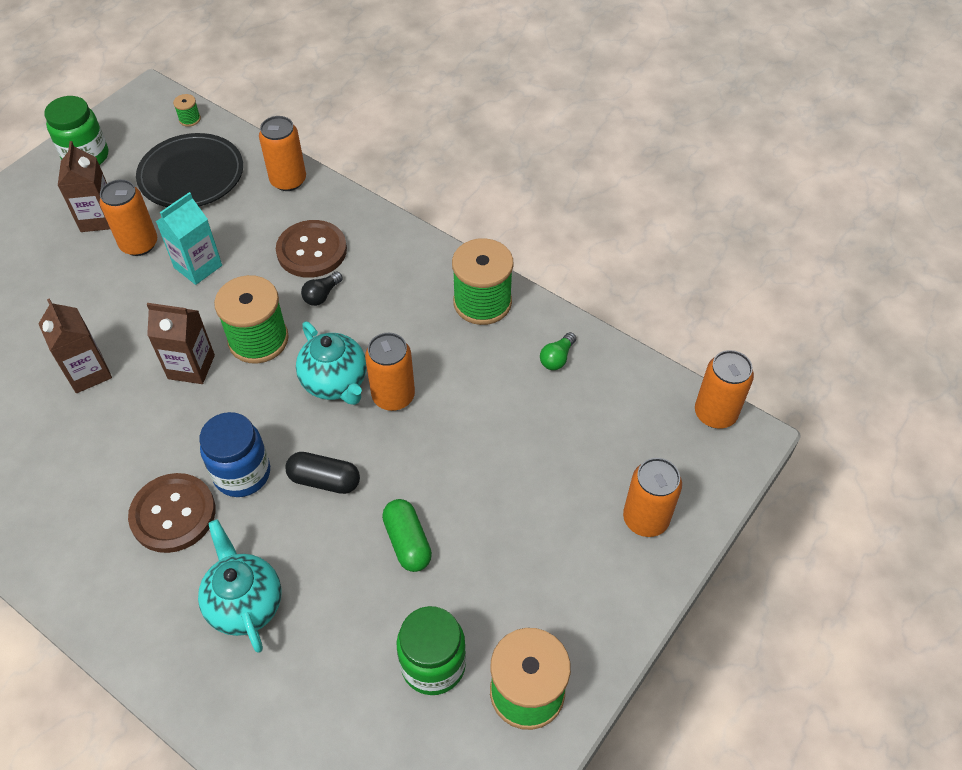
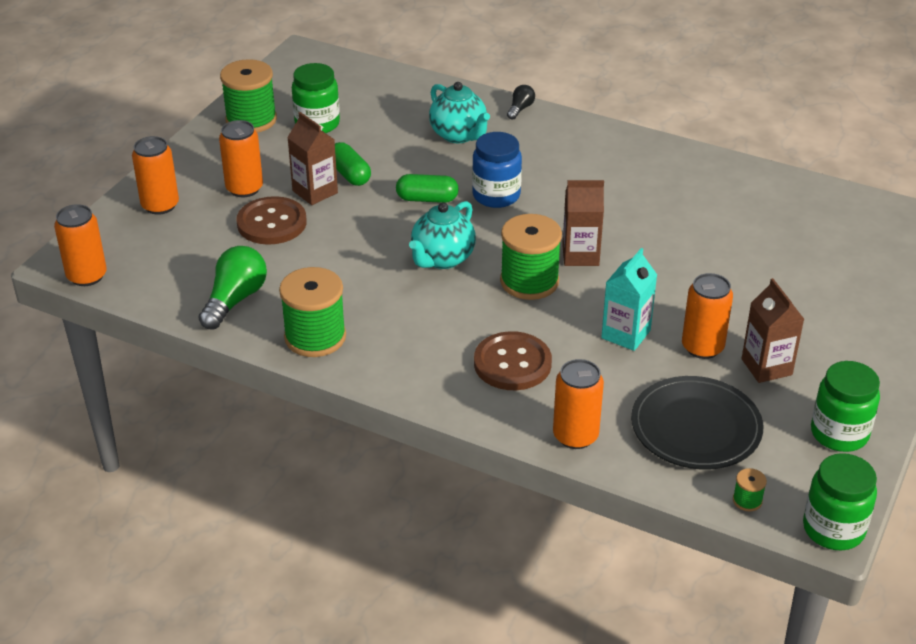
camera: 170 degrees right, 15 degrees down
(88, 373) = (670, 241): brown carton -> brown carton (315, 192)
(145, 95) = (833, 529): none -> green jar
(173, 514) = (538, 169): brown button -> brown button (272, 223)
(322, 295) = (484, 324): black light bulb -> black light bulb (520, 109)
(324, 480) = (427, 199): black capsule -> green capsule
(335, 383) = (442, 259): turquoise teapot -> turquoise teapot turned 105 degrees counterclockwise
(393, 396) = (386, 256): orange can -> orange can (244, 188)
(557, 358) = (235, 300): green light bulb -> green light bulb, size x1.90

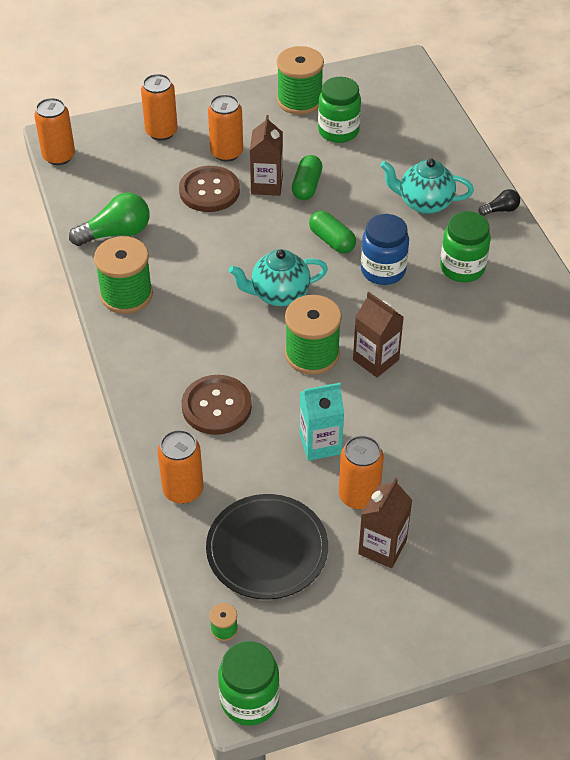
camera: 45 degrees right, 10 degrees up
(459, 135) = (424, 203): turquoise teapot -> turquoise teapot turned 90 degrees clockwise
(839, 433) = (358, 639): green jar -> green jar (462, 268)

